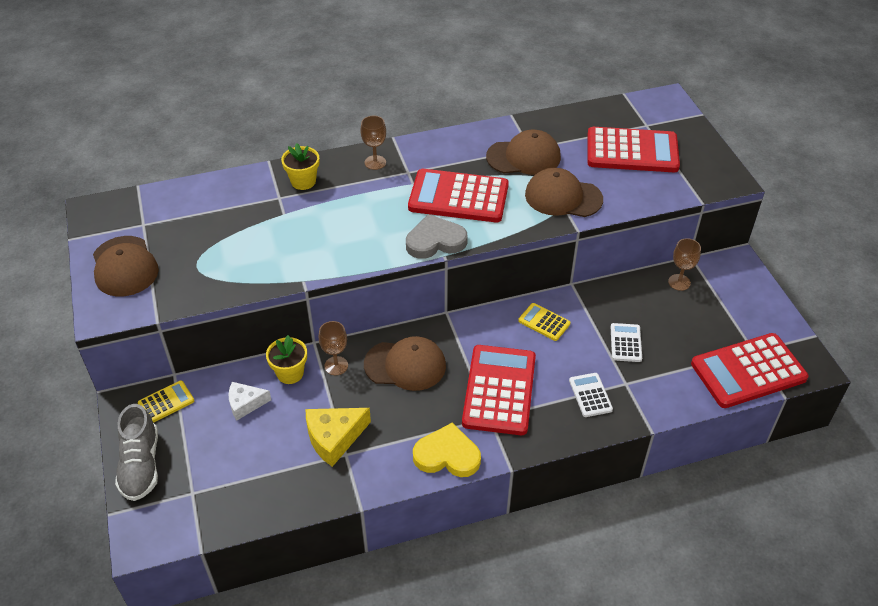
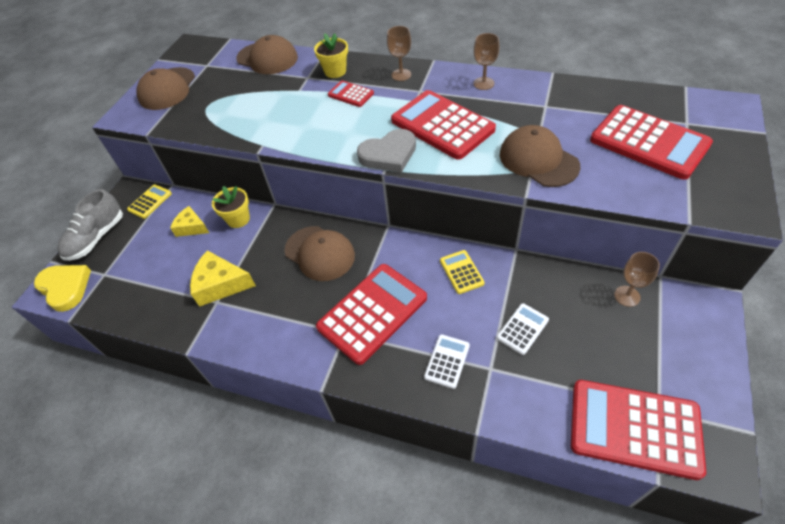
camera: 40 degrees right, 5 degrees up
(166, 402) = (150, 202): yellow calculator -> yellow calculator turned 60 degrees counterclockwise
(245, 404) = (191, 227): white cheese -> yellow cheese
(336, 366) = (272, 229): brown goblet -> brown goblet (483, 83)
(343, 199) = (350, 94): none -> red calculator
(435, 241) = (389, 154): grey heart -> grey heart turned 135 degrees clockwise
(447, 455) = (284, 346): yellow heart -> yellow heart (65, 287)
(524, 157) = (532, 112): brown cap -> brown cap (267, 58)

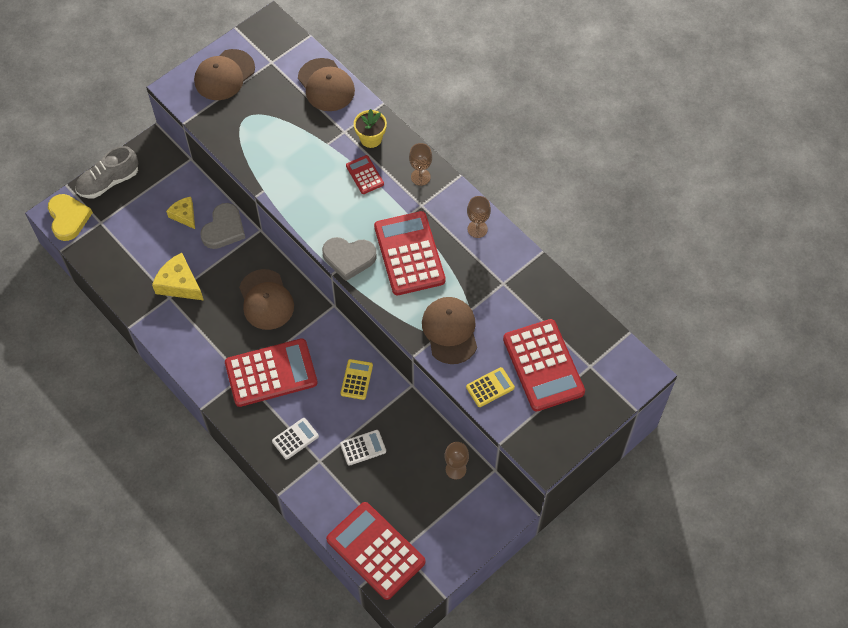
camera: 25 degrees right, 10 degrees up
(150, 202) = (164, 167): yellow calculator -> yellow calculator (490, 387)
(238, 219) = (224, 229): yellow flower pot -> grey heart

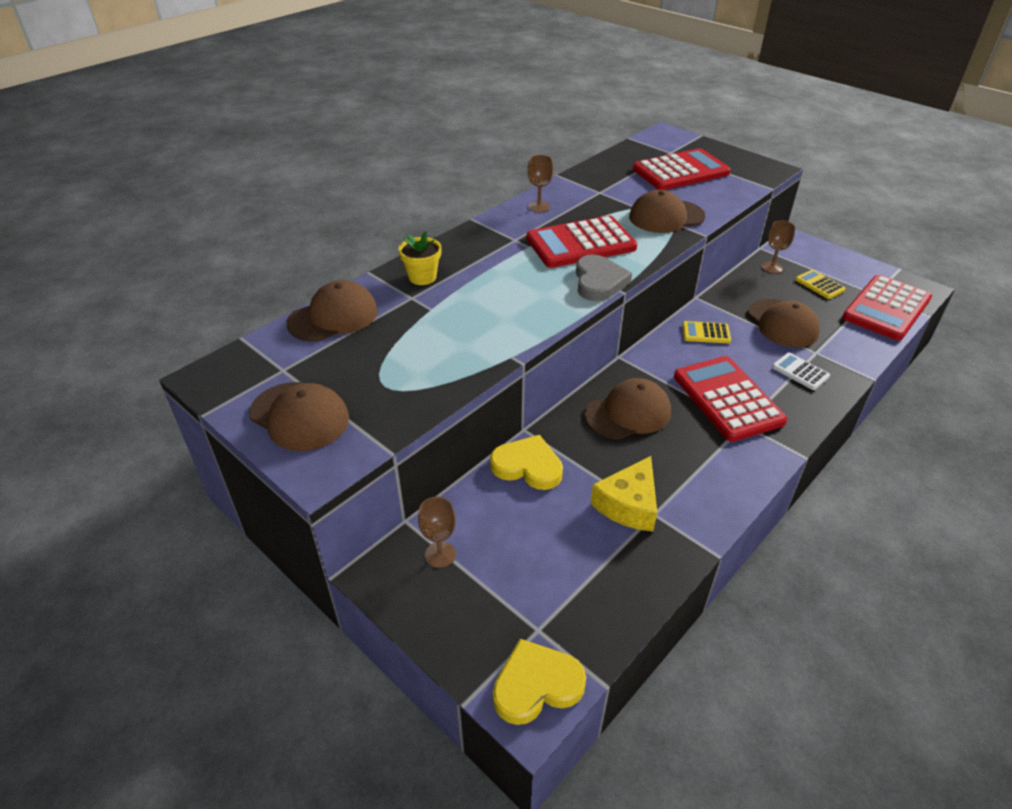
camera: 95 degrees left, 20 degrees down
(108, 182) = (453, 631): grey shoe -> none
(184, 215) = (510, 514): yellow cheese -> none
(224, 229) = (528, 466): grey heart -> yellow heart
(363, 447) = (782, 323): white calculator -> brown cap
(364, 175) = (477, 278): red calculator -> none
(420, 177) = (476, 242): brown goblet -> brown goblet (440, 554)
(490, 387) = (717, 195): yellow calculator -> yellow calculator (819, 285)

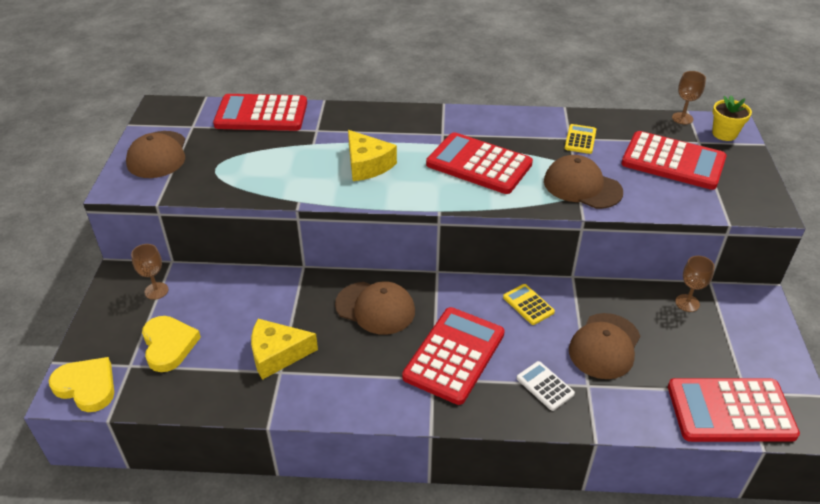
camera: 50 degrees right, 0 degrees up
(333, 317) = (261, 114): brown cap -> red calculator
(422, 277) = (344, 122): yellow flower pot -> yellow flower pot (724, 134)
(507, 295) = (367, 165): none -> yellow cheese
(528, 466) = (268, 287): yellow heart -> yellow heart (169, 345)
(539, 207) = (503, 122): brown goblet -> brown goblet (682, 118)
(599, 282) = (437, 196): grey heart -> none
(800, 372) = (545, 386): white calculator -> white calculator turned 45 degrees counterclockwise
(819, 285) = (704, 346): yellow calculator -> yellow calculator (580, 139)

